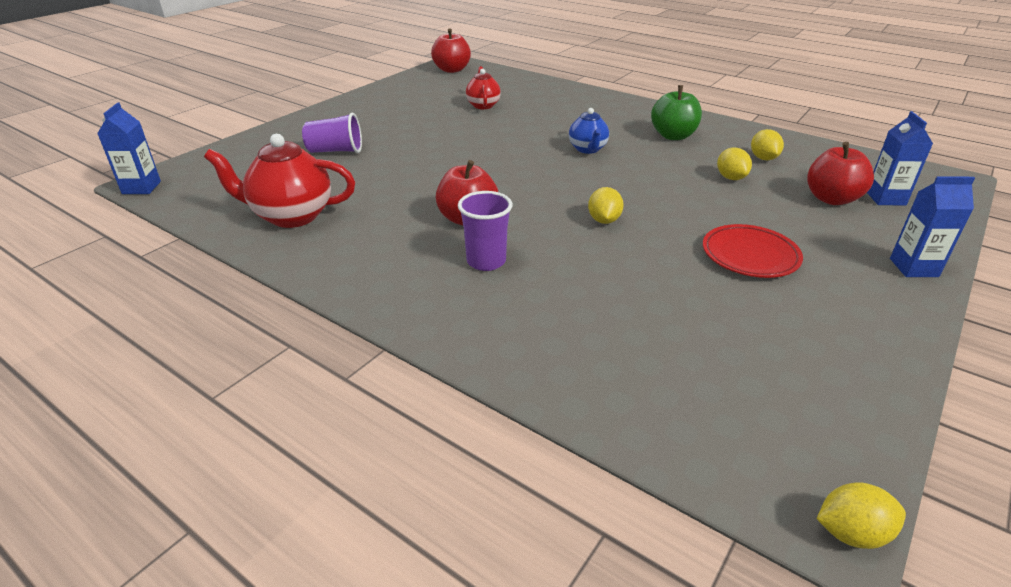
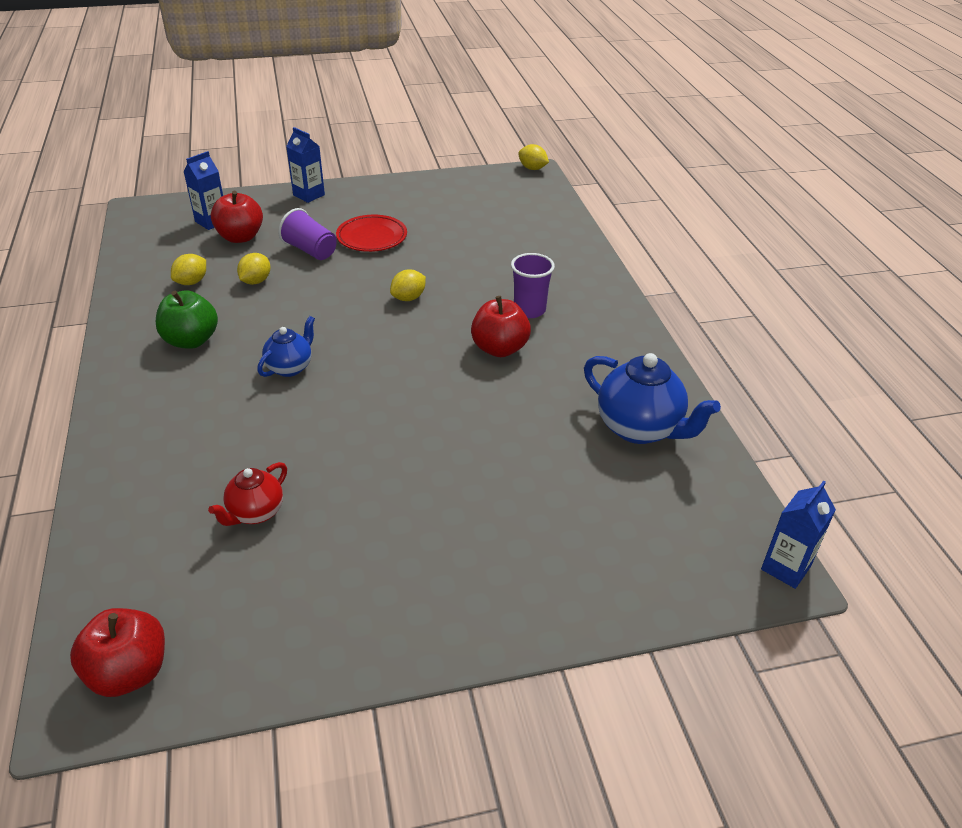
camera: 140 degrees left, 5 degrees up
(291, 216) = (640, 428): red teapot -> blue teapot
(335, 151) = (527, 515): purple cup -> purple cup (310, 250)

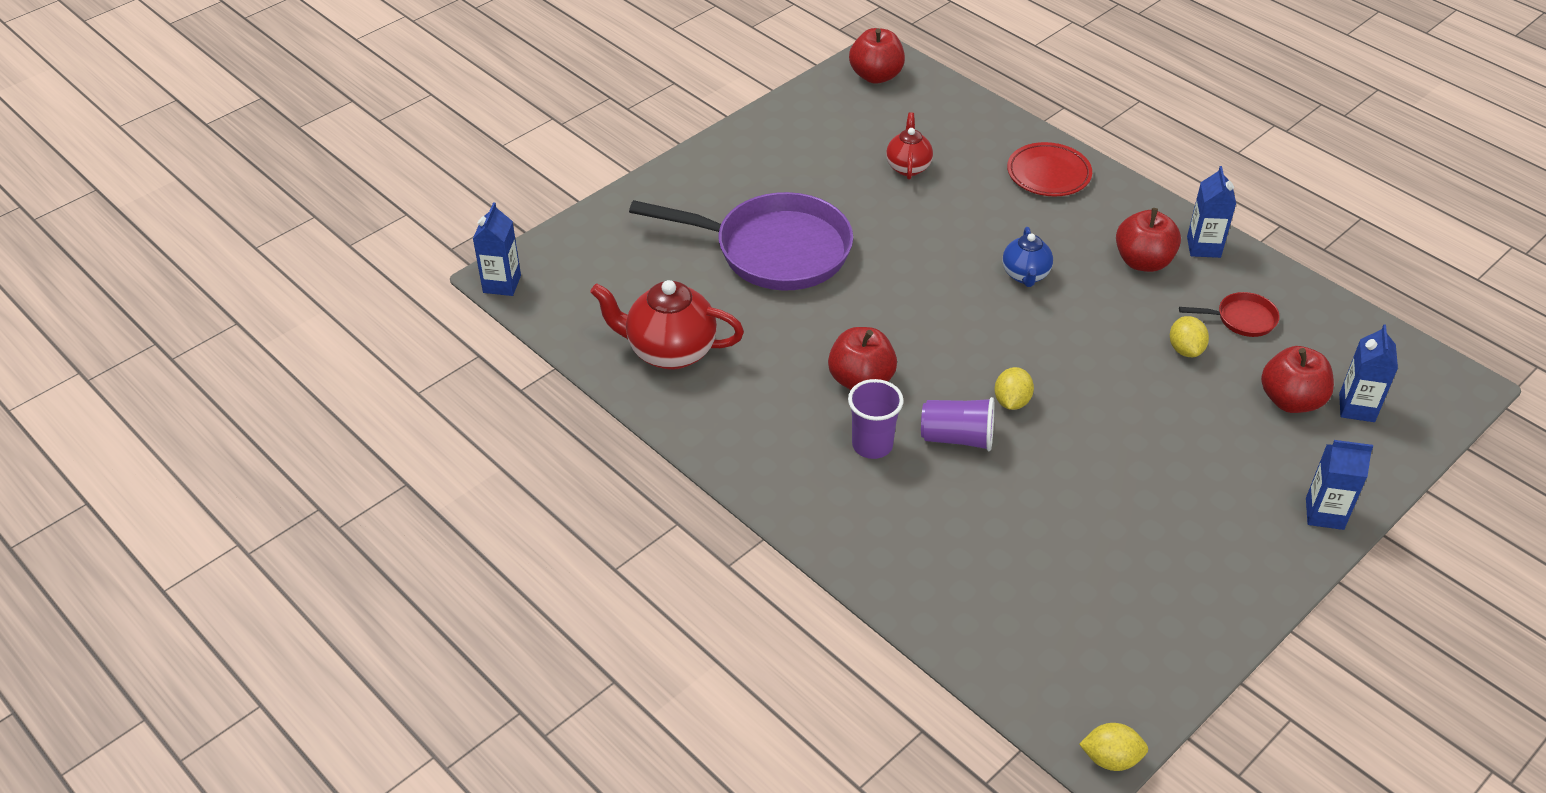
camera: 150 degrees right, 5 degrees up
(133, 332) = (1203, 247): none -> blue carton
(191, 340) = (1143, 261): green apple -> red apple
(192, 282) = (1242, 319): yellow lemon -> red pan
(310, 250) = (1192, 418): purple cup -> purple cup (957, 438)
(372, 237) = (1154, 474): red plate -> red plate (1048, 174)
(476, 481) = (774, 250): none -> purple pan
(640, 428) = (670, 351): blue teapot -> red teapot

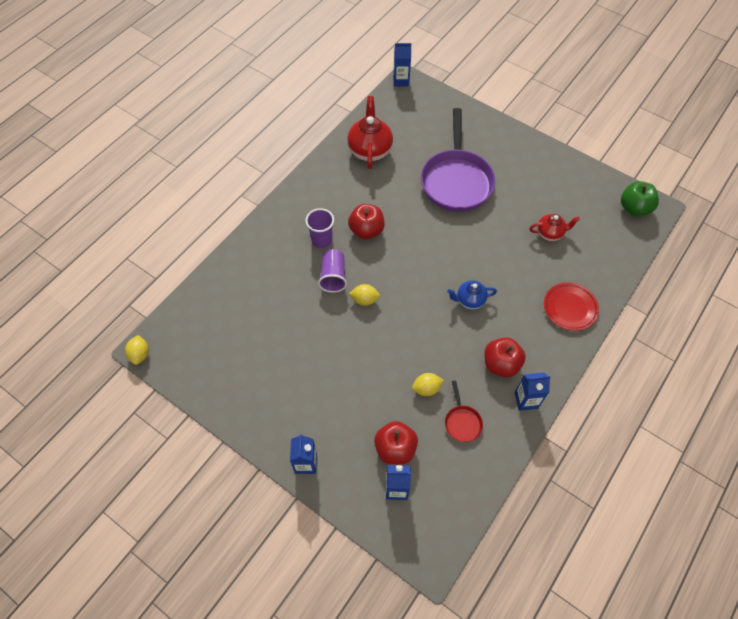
camera: 80 degrees right, 15 degrees up
(876, 76) = (634, 208): red apple -> green apple

